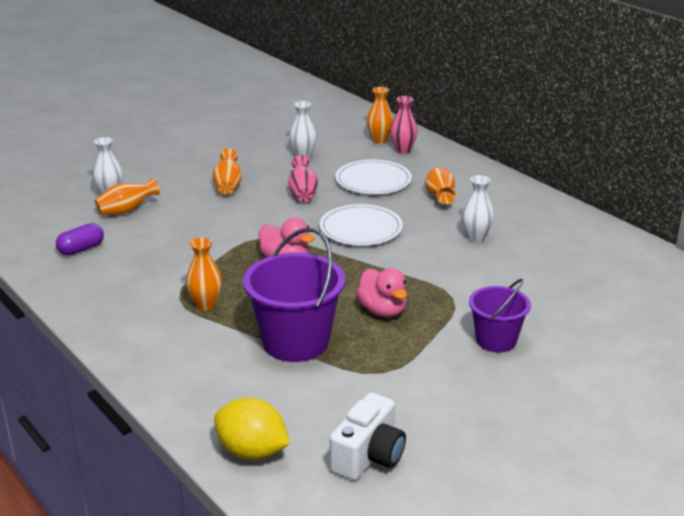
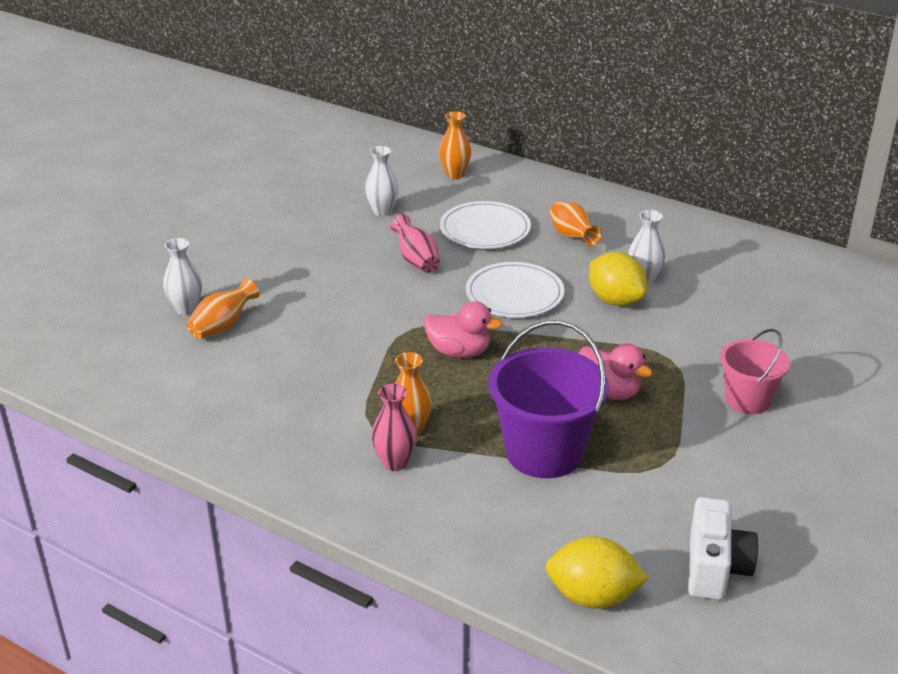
camera: 20 degrees left, 5 degrees up
(81, 249) = (205, 390): purple capsule -> none
(228, 186) = (322, 268): orange vase -> none
(403, 150) = (490, 183): pink vase -> pink vase (394, 462)
(440, 247) = (615, 300): none -> yellow lemon
(496, 340) = (747, 400): purple bucket -> pink bucket

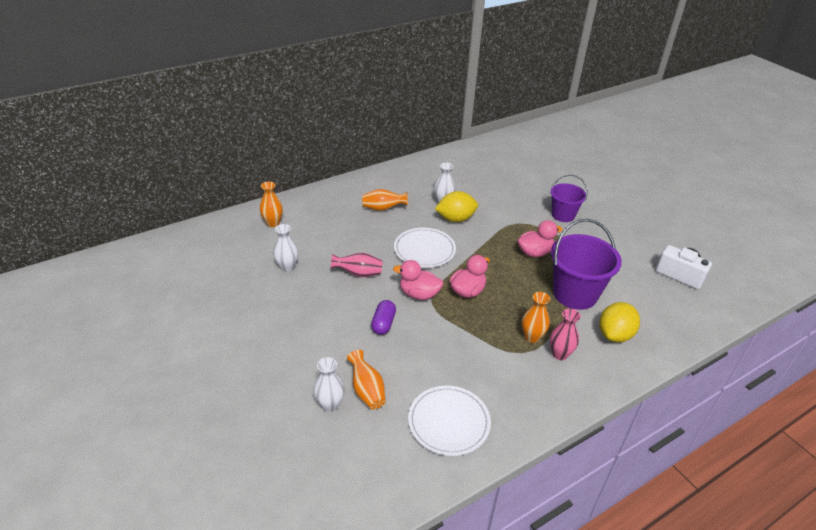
camera: 65 degrees left, 5 degrees up
(340, 305) = (383, 324): none -> purple capsule
(417, 315) = (419, 294): none -> pink duck
(485, 229) = (347, 235): white plate -> white plate (449, 422)
(592, 596) = (691, 320): yellow lemon -> yellow lemon (614, 335)
(747, 400) = (563, 215): pink bucket -> purple bucket

